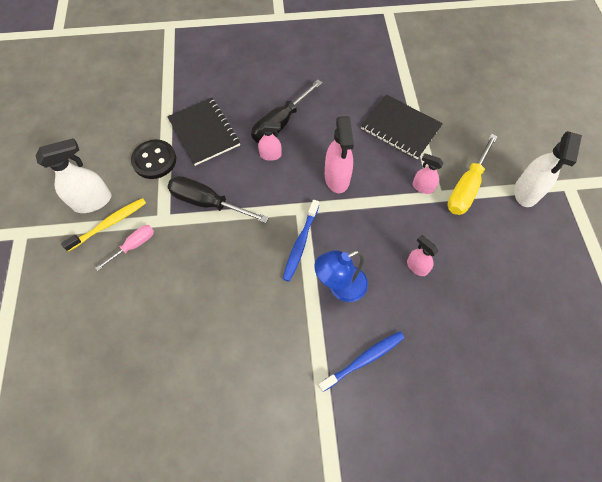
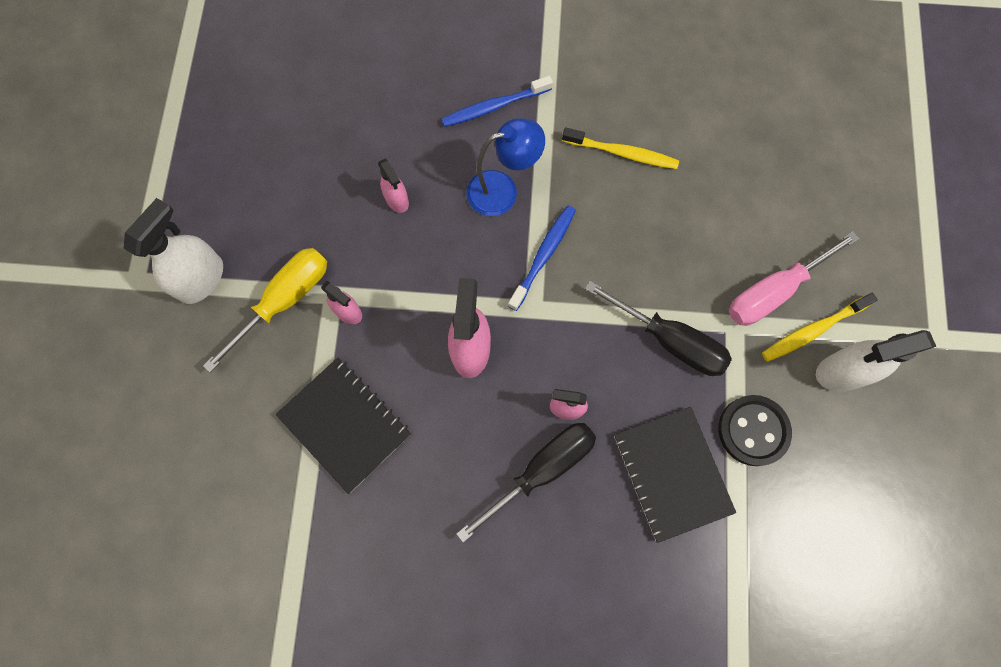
camera: 170 degrees left, 10 degrees up
(134, 246) = (774, 291): pink screwdriver -> pink screwdriver, size x1.70
(251, 335) = (622, 153): none -> yellow toothbrush

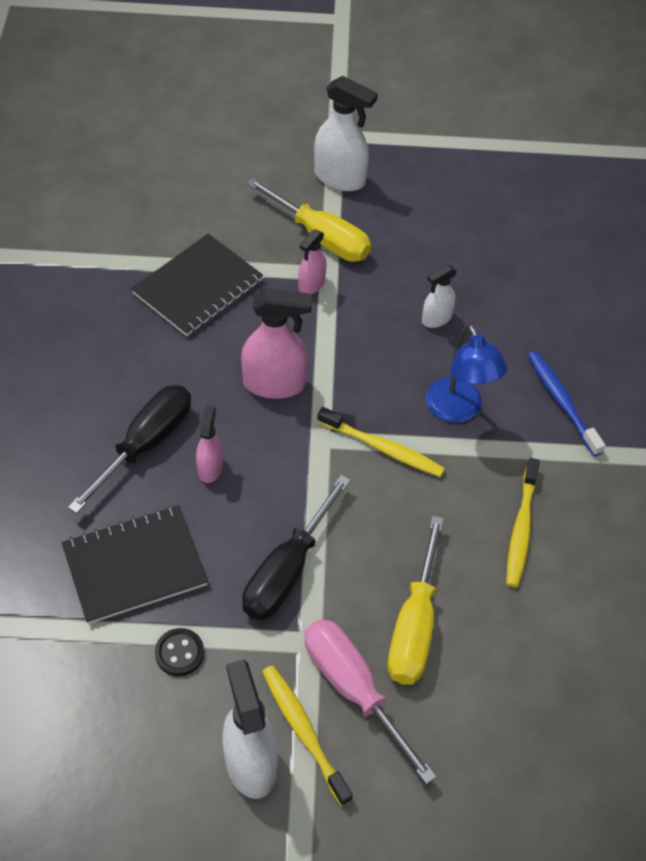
camera: 85 degrees right, 20 degrees down
(397, 200) = (436, 319): pink spray bottle -> white spray bottle
(541, 470) = (145, 445): black screwdriver -> black screwdriver turned 105 degrees counterclockwise
(543, 256) = (383, 448): blue toothbrush -> yellow toothbrush
(714, 242) = (414, 625): none -> yellow screwdriver
(753, 430) = (179, 653): black button -> black button, size x0.60

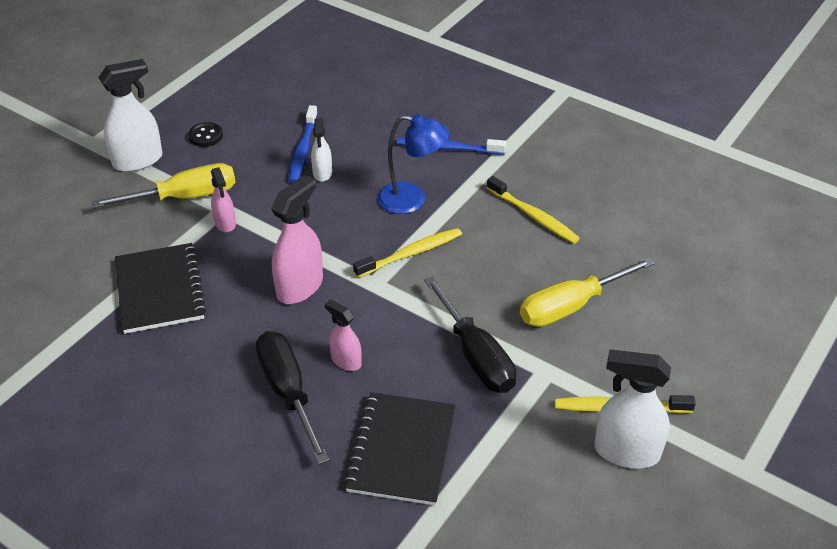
camera: 55 degrees left, 10 degrees down
(179, 653) = (503, 455): black button -> black button (206, 136)
(354, 690) = (602, 363): pink screwdriver -> none
(414, 625) = (571, 306): yellow screwdriver -> yellow screwdriver turned 105 degrees clockwise
(455, 286) = (303, 150): none -> blue toothbrush

